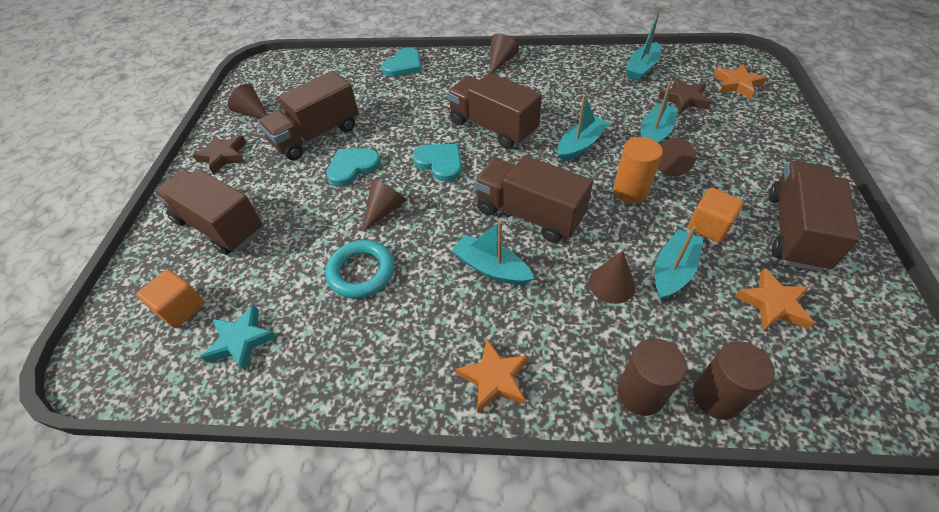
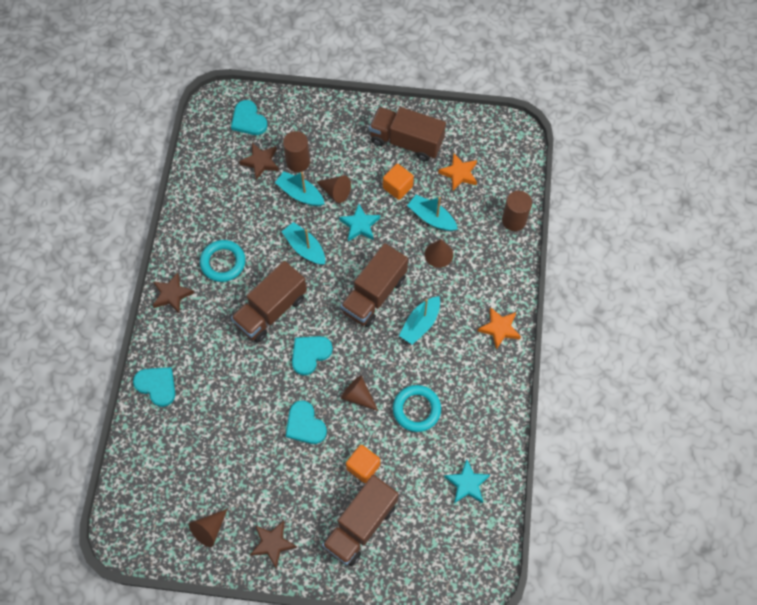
camera: 90 degrees left, 15 degrees up
(181, 308) = (439, 533): orange cube -> orange cube (363, 466)
(316, 135) = (256, 461): brown truck -> none
(501, 61) = (172, 294): brown cone -> brown star
(545, 88) = (223, 262): none -> turquoise ring
(630, 191) = (360, 225): orange cylinder -> turquoise star
(640, 393) = (511, 255): brown cylinder -> brown cylinder (298, 162)
(641, 68) = (210, 181): turquoise boat -> none
(736, 84) = (248, 120): orange star -> turquoise heart

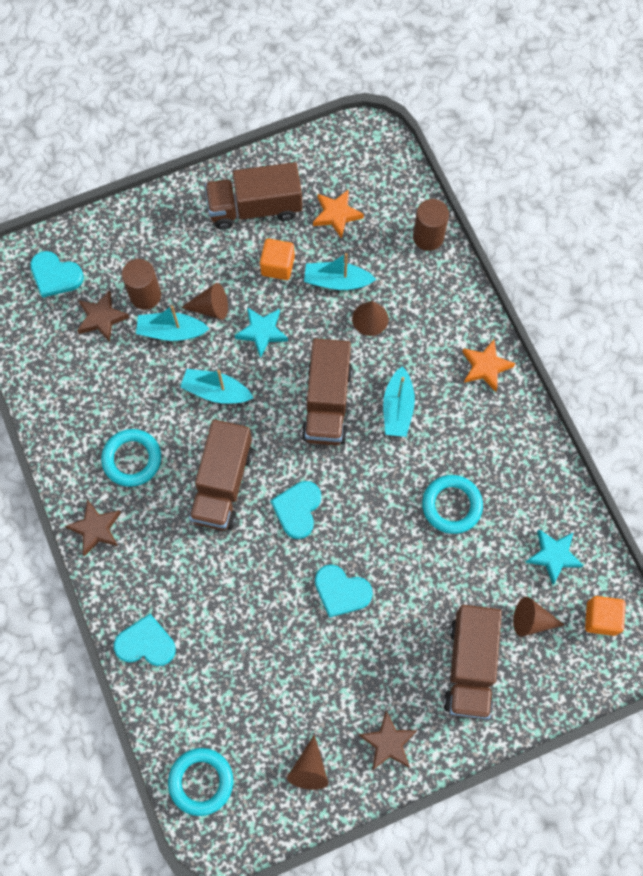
camera: 30 degrees left, 5 degrees up
(135, 496) = (201, 781): none -> turquoise ring
(358, 396) = (379, 526): brown cone -> brown cone (531, 620)
(363, 466) = (433, 601): orange cube -> orange cube (601, 618)

